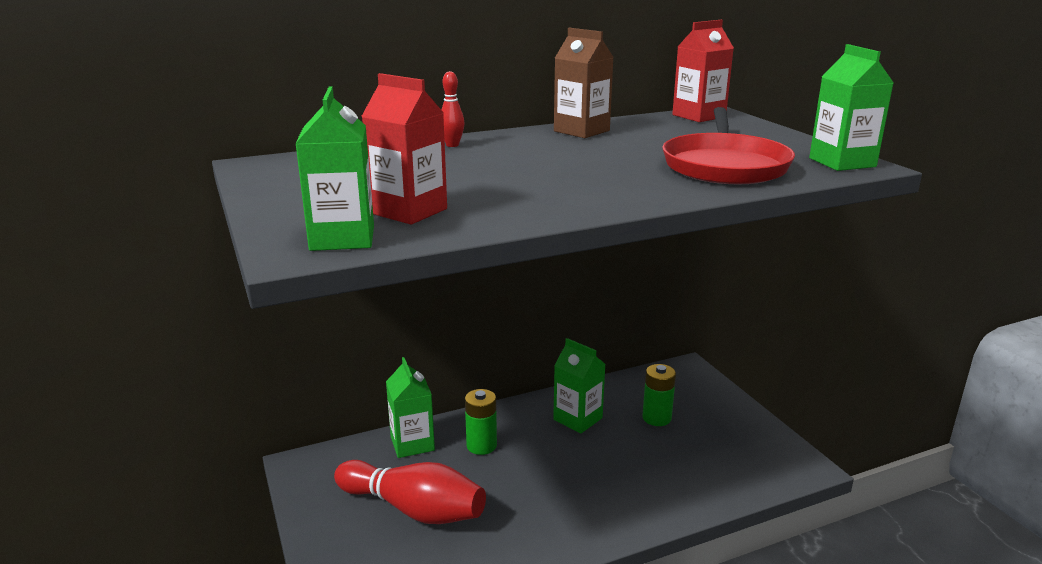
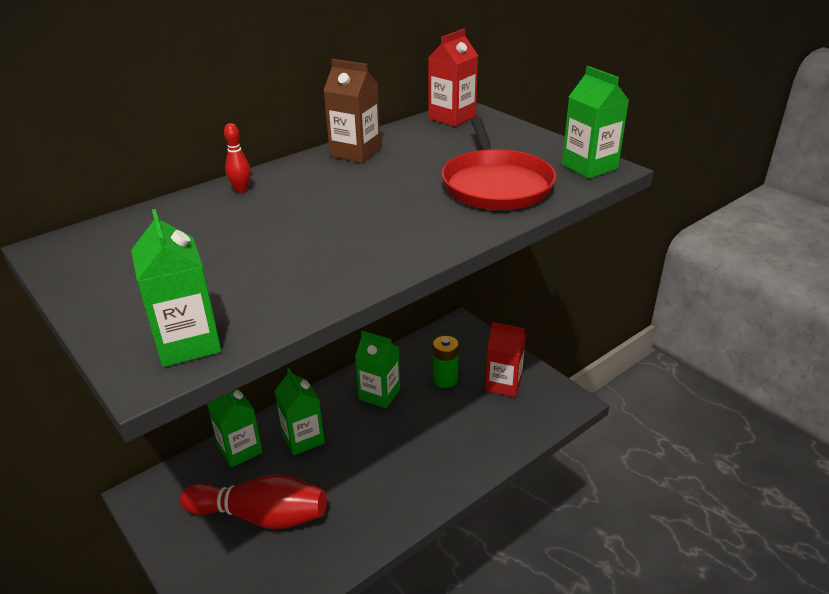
camera: 15 degrees left, 10 degrees up
(409, 211) = (237, 293): red carton -> red carton (503, 384)
(481, 445) = (303, 438): green battery -> green carton

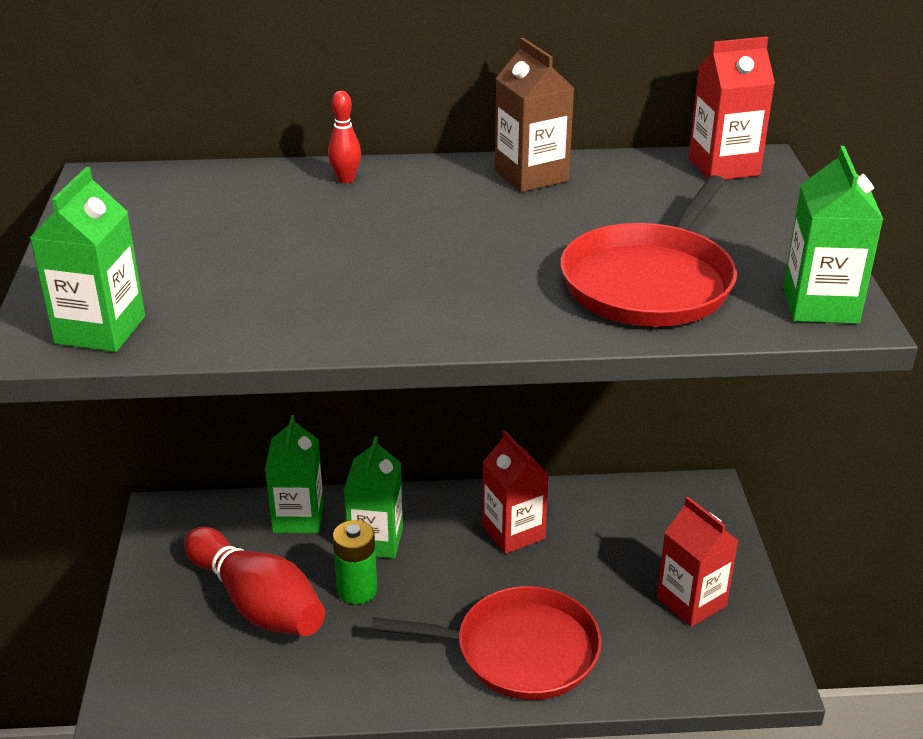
camera: 35 degrees right, 0 degrees up
(379, 394) = (513, 532): green carton -> red carton
(442, 457) = (519, 651): none -> red pan
(445, 380) = (615, 556): green battery -> green battery (357, 590)

